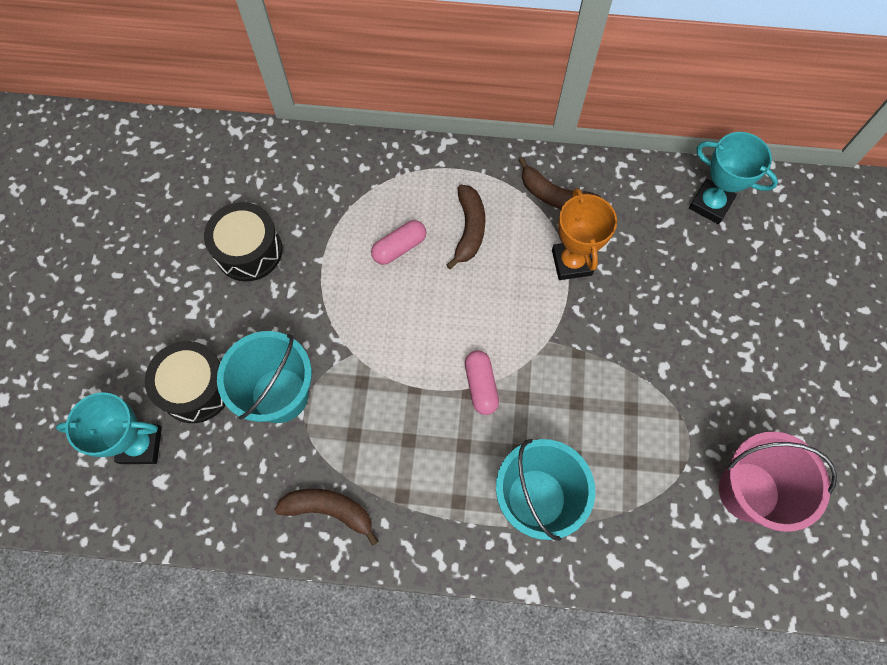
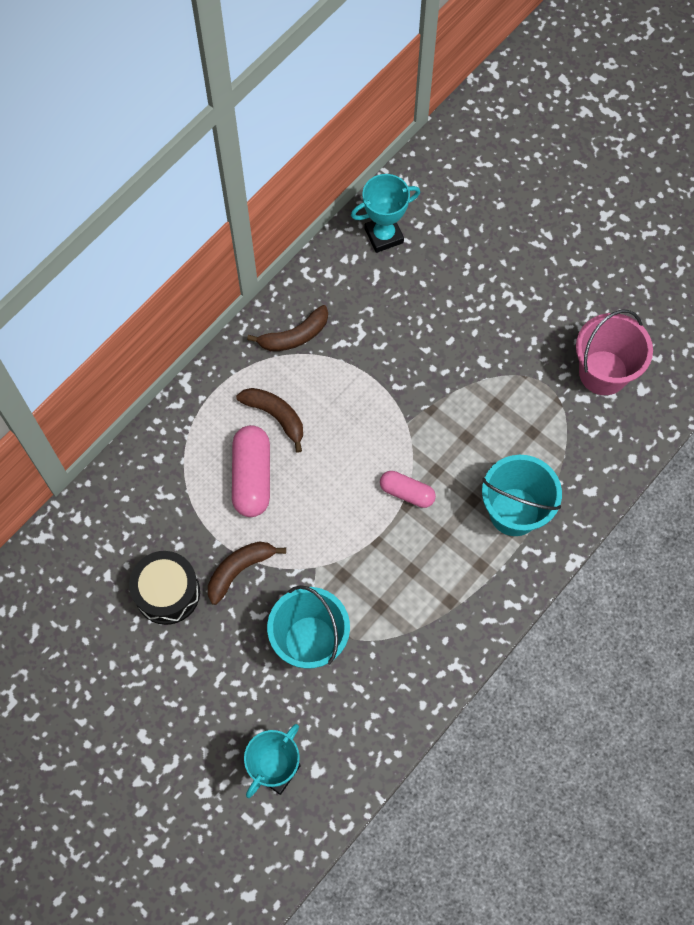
camera: 55 degrees left, 0 degrees up
(196, 388) = (258, 701): black drum -> none
(329, 510) = (425, 659): brown banana -> brown banana (240, 570)
(399, 248) = (252, 477): pink capsule -> pink capsule, size x1.62
(571, 262) = (358, 363): orange trophy -> none

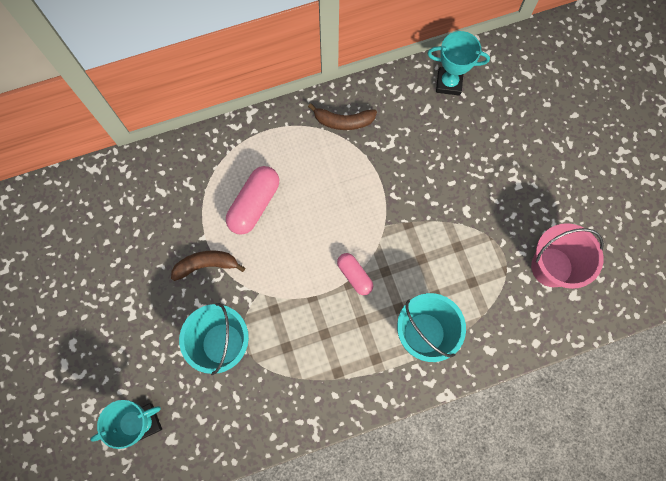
camera: 30 degrees right, 5 degrees up
(167, 592) = (149, 253): black drum -> none
(275, 416) = (296, 171): brown banana -> none

